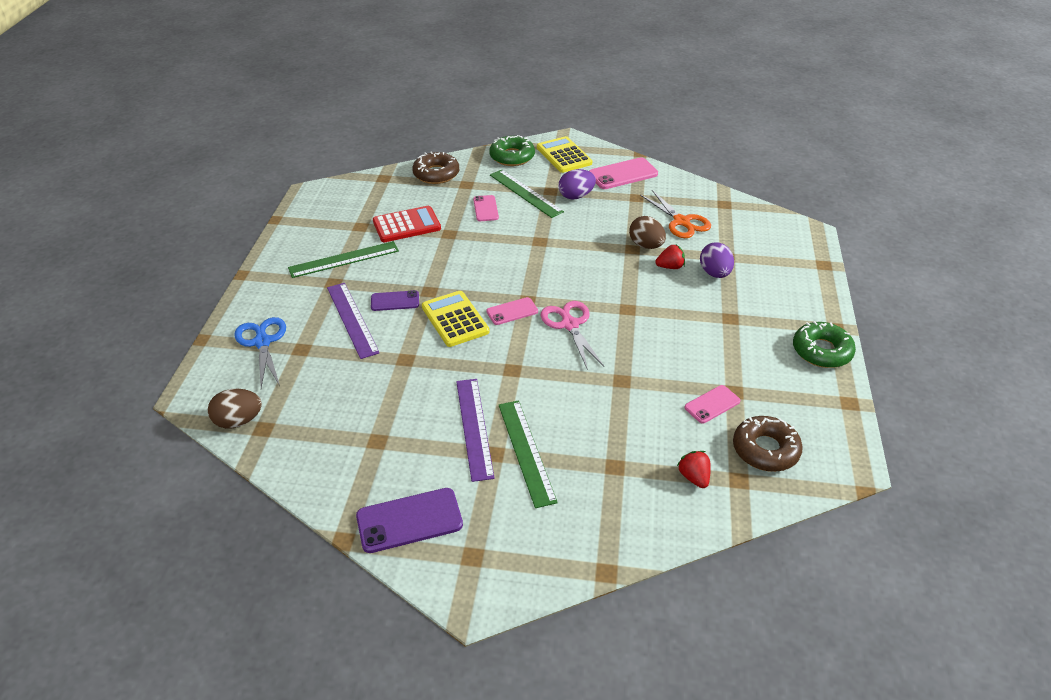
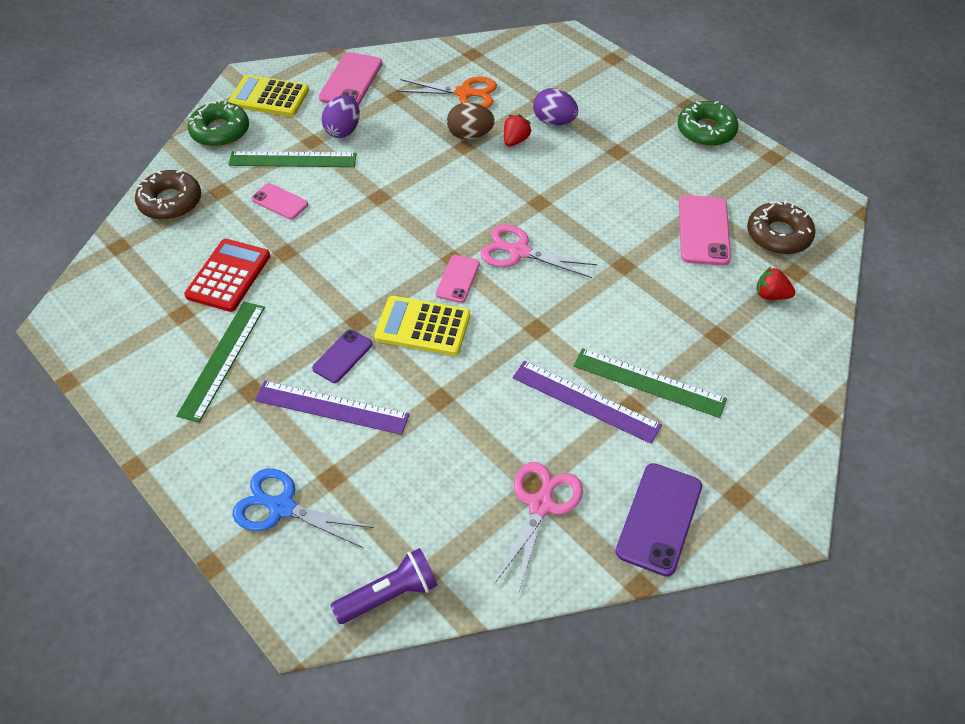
camera: 50 degrees left, 10 degrees up
(238, 421) = (389, 594): brown egg -> purple flashlight
(365, 452) = (541, 505): none -> pink scissors
(712, 404) = (703, 230): pink phone -> pink phone, size x1.64

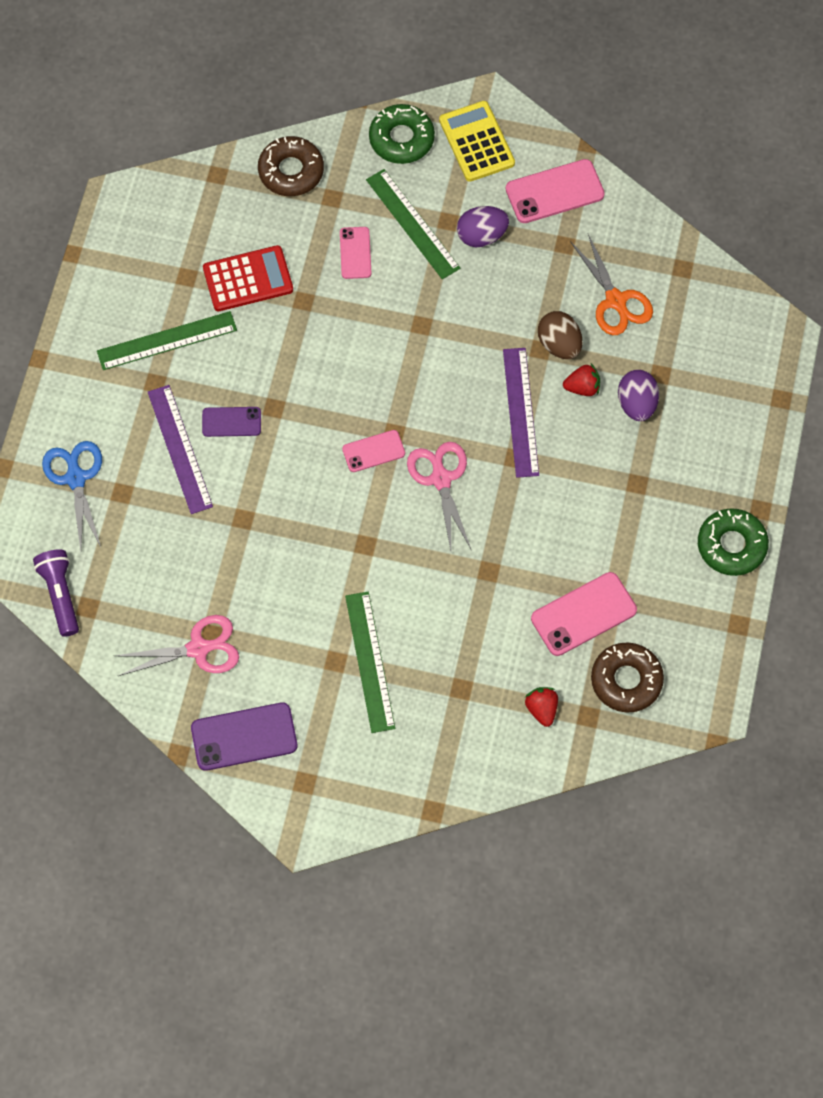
camera: 55 degrees right, 15 degrees up
(389, 594) = (60, 595): purple flashlight -> purple flashlight turned 135 degrees counterclockwise
(423, 326) = (303, 459): yellow calculator -> none
(585, 401) = (317, 625): purple ruler -> purple ruler (521, 412)

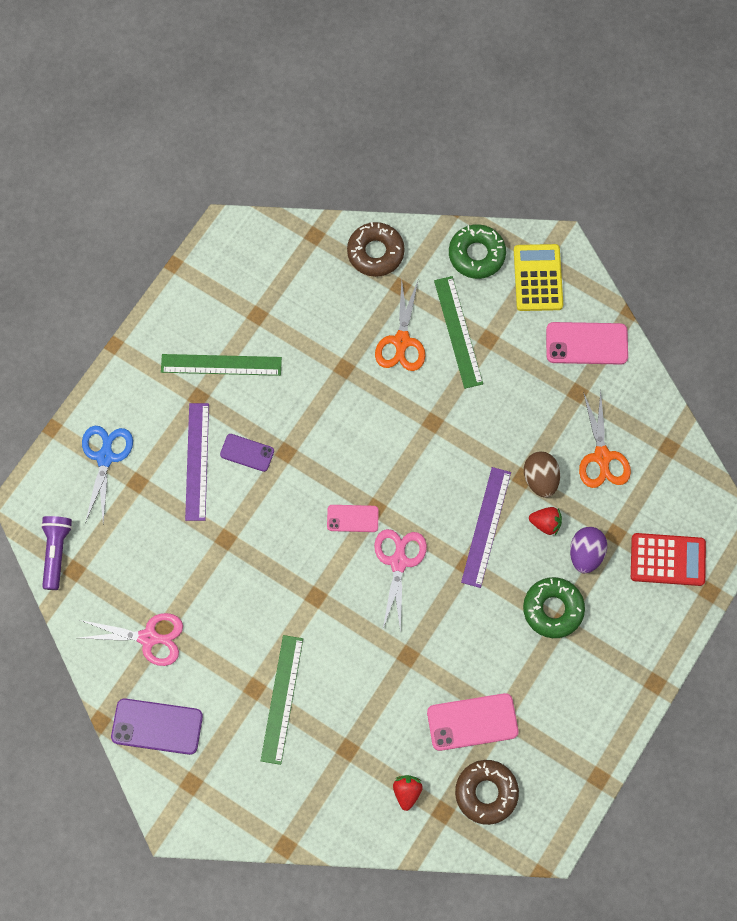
camera: 20 degrees right, 5 degrees up
(248, 279) = (306, 334): red calculator -> red calculator (667, 560)
(355, 253) = (401, 341): pink phone -> orange scissors
(481, 236) = (511, 361): purple egg -> none
(731, 545) = (618, 706): green donut -> green donut (553, 609)

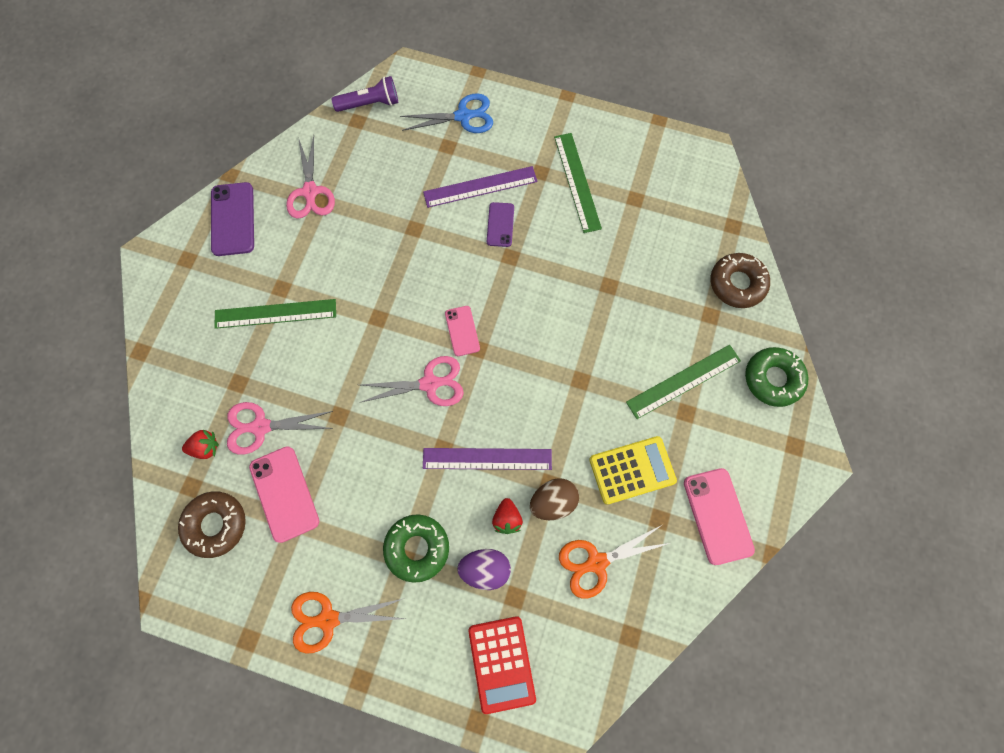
camera: 75 degrees right, 0 degrees up
(400, 733) = (261, 427): none -> pink scissors
(401, 341) = (654, 330): orange scissors -> orange scissors (328, 619)
(538, 278) = (772, 447): yellow calculator -> yellow calculator (632, 470)

